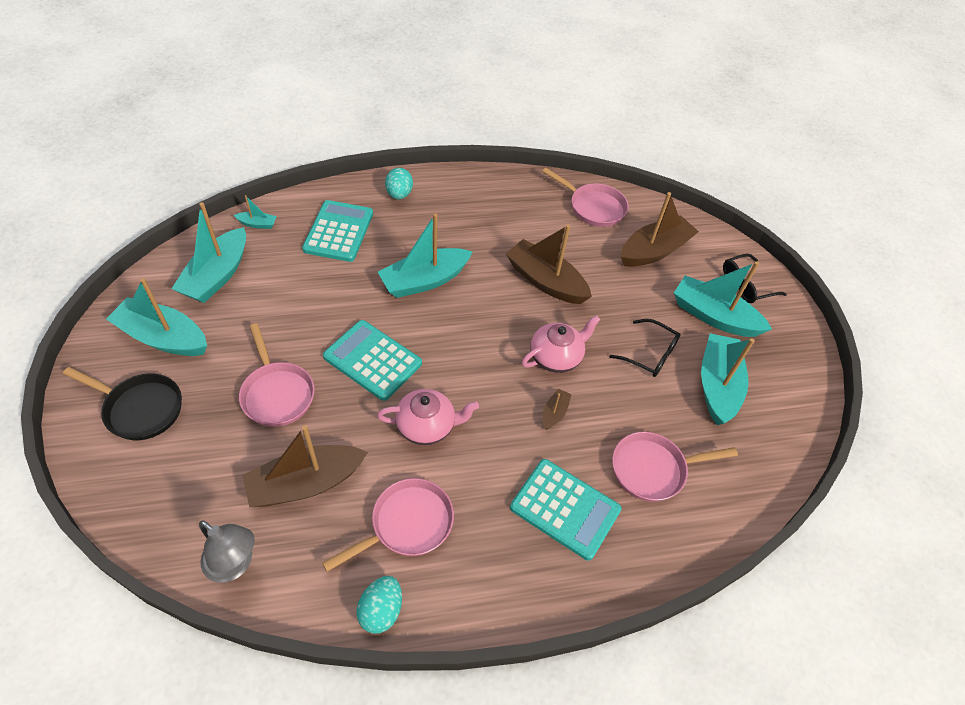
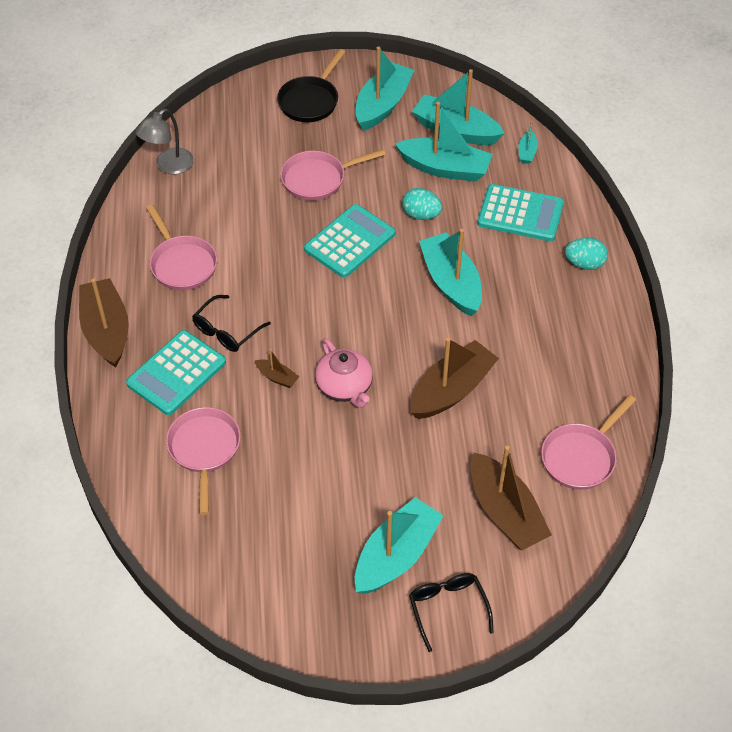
camera: 100 degrees right, 0 degrees up
(306, 483) = (229, 201): brown boat -> brown boat (106, 330)
(381, 610) = (116, 247): turquoise egg -> turquoise egg (421, 215)
(427, 426) = (273, 279): pink teapot -> none
(650, 354) = (343, 475): black glasses -> black glasses (226, 331)
(717, 385) = (297, 533): turquoise boat -> turquoise boat (445, 168)

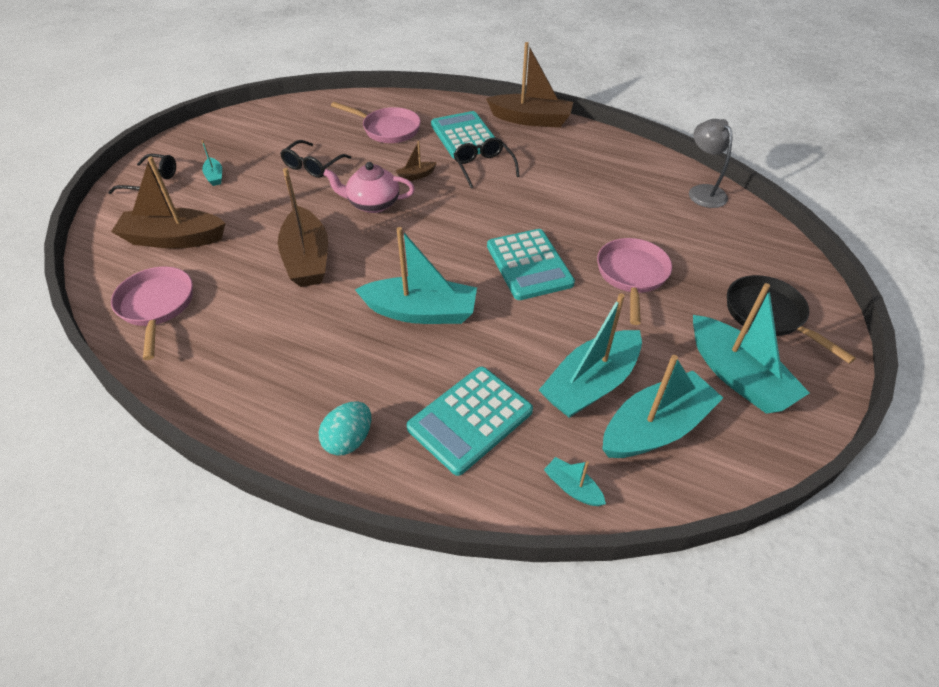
camera: 120 degrees right, 5 degrees down
(182, 264) = (573, 166): pink pan -> none
(318, 476) = (313, 166): none -> black glasses
(396, 555) = (215, 176): turquoise boat -> turquoise boat, size x0.45
(421, 215) = (529, 330): turquoise egg -> none

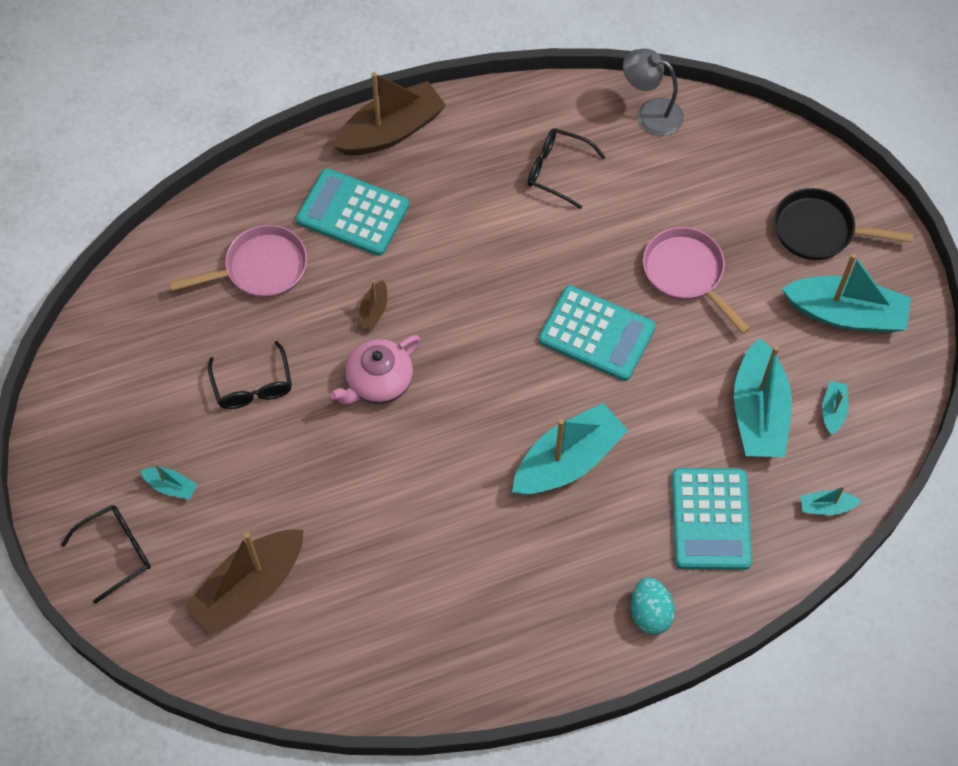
camera: 45 degrees left, 15 degrees up
(157, 306) = (345, 658): pink pan -> none
(307, 259) = (404, 496): brown boat -> none
(483, 167) = (423, 243): black glasses -> black glasses (557, 171)
(655, 428) = (833, 411): turquoise boat -> turquoise boat, size x0.45

